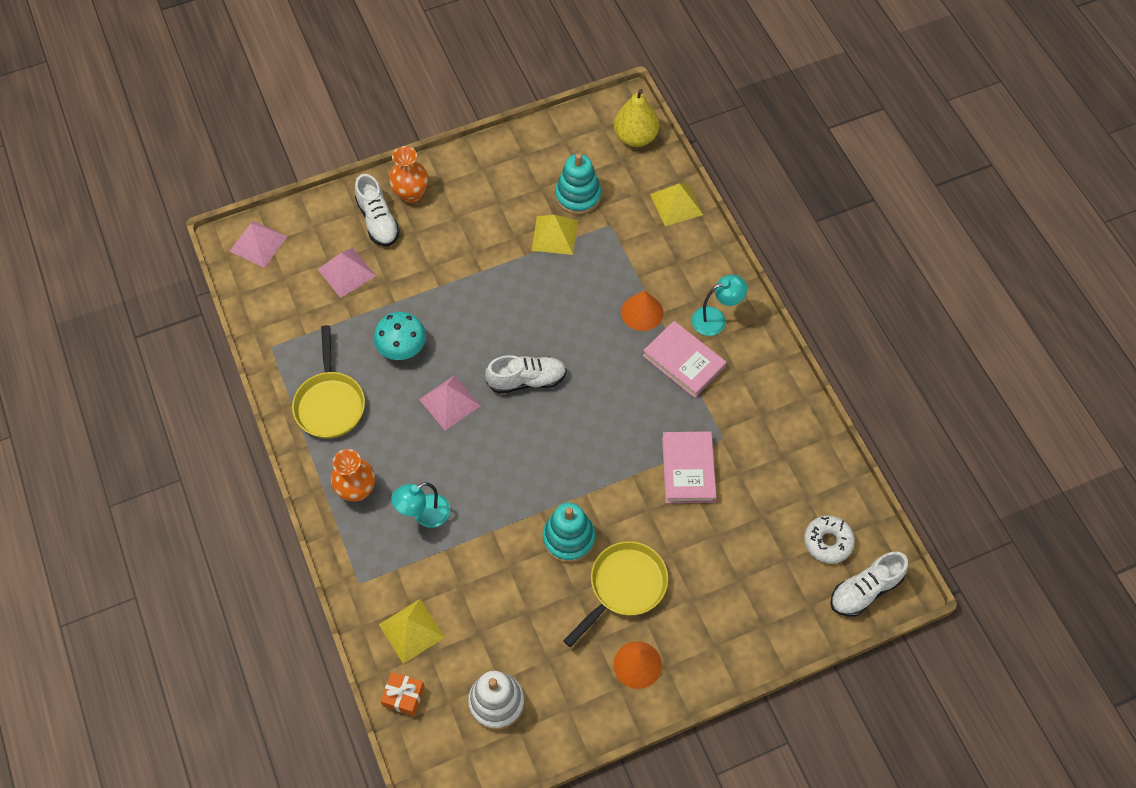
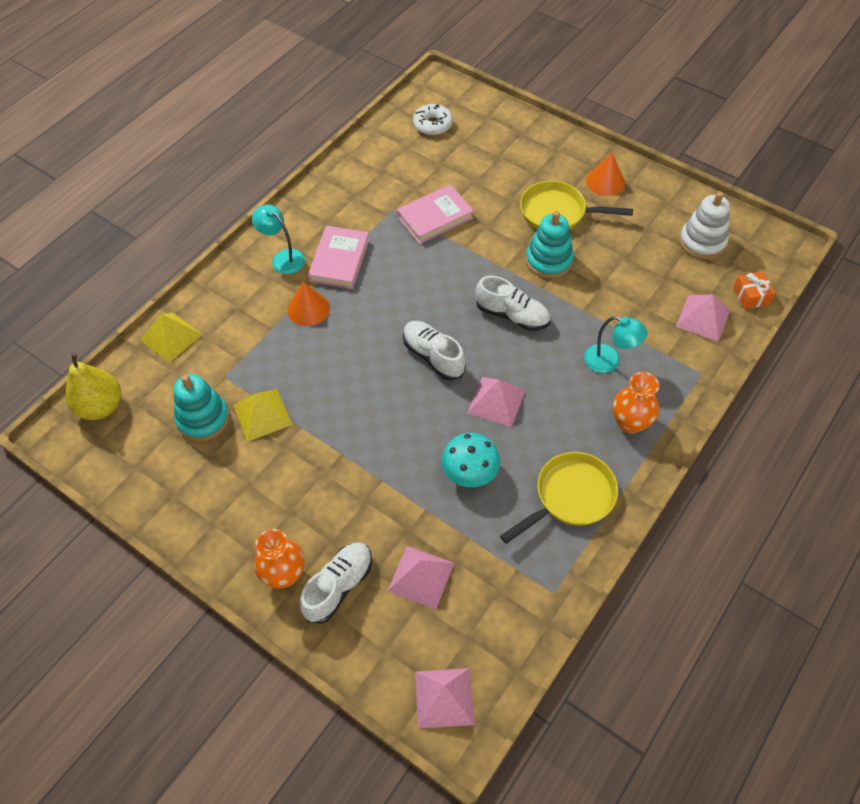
camera: 120 degrees left, 5 degrees down
(411, 630) = (703, 318): yellow pyramid -> pink pyramid
(865, 590) = (453, 96): white shoe -> white shoe (512, 315)

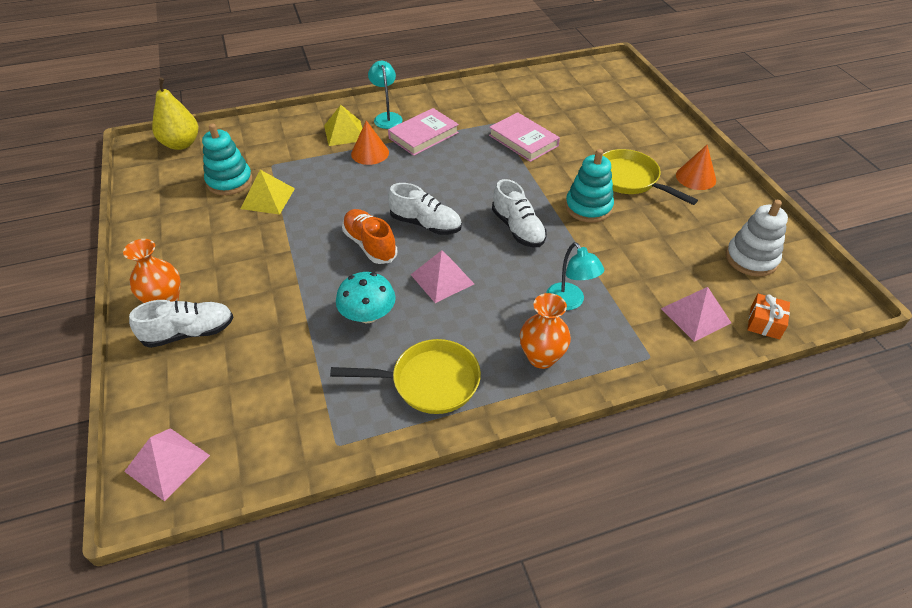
camera: 35 degrees right, 10 degrees down
(171, 337) = (266, 127): yellow pyramid -> yellow pyramid (344, 132)
(406, 405) = (370, 245): none -> orange shoe
(421, 577) = (250, 364): pink pyramid -> none
(432, 125) = (582, 86): white donut -> none
(433, 356) = (426, 224): white shoe -> white shoe turned 120 degrees clockwise
(435, 217) = (523, 140): pink book -> pink book turned 45 degrees clockwise

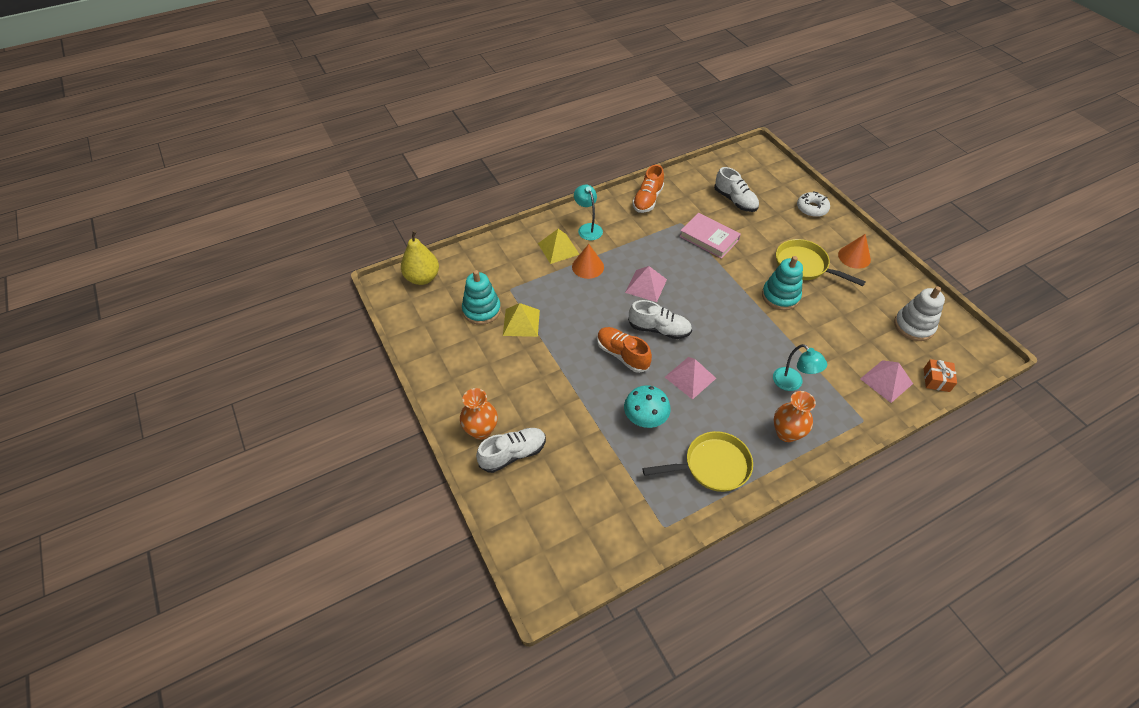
camera: 10 degrees left, 5 degrees up
(167, 463) = (546, 562): pink pyramid -> pink pyramid (646, 286)
(423, 135) = (625, 243): pink book -> none
(466, 98) = (647, 200): none -> orange shoe
(518, 229) = (732, 323): white shoe -> white shoe (735, 200)
(659, 124) = (812, 208): none -> white donut

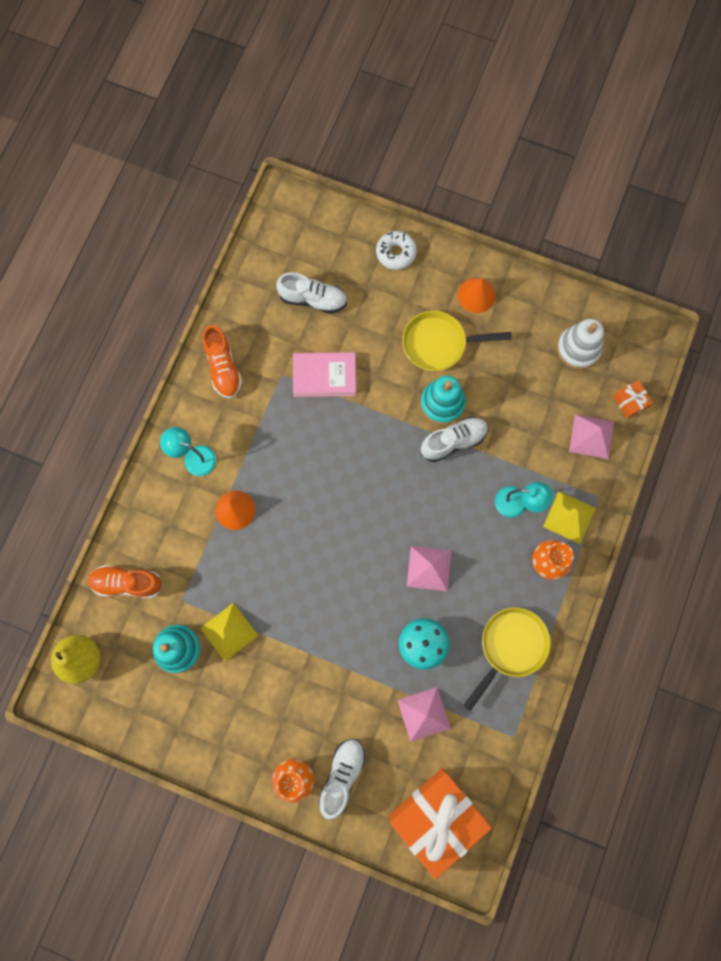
camera: 40 degrees left, 25 degrees up
(555, 535) = (437, 817): none -> orange gift
(558, 248) = (186, 509): yellow pyramid -> yellow pyramid (569, 517)
(622, 354) = (351, 592): orange shoe -> orange shoe (127, 583)
(646, 286) = (310, 489): pink pyramid -> pink pyramid (424, 714)
(659, 329) = (362, 534): white shoe -> white shoe (453, 441)

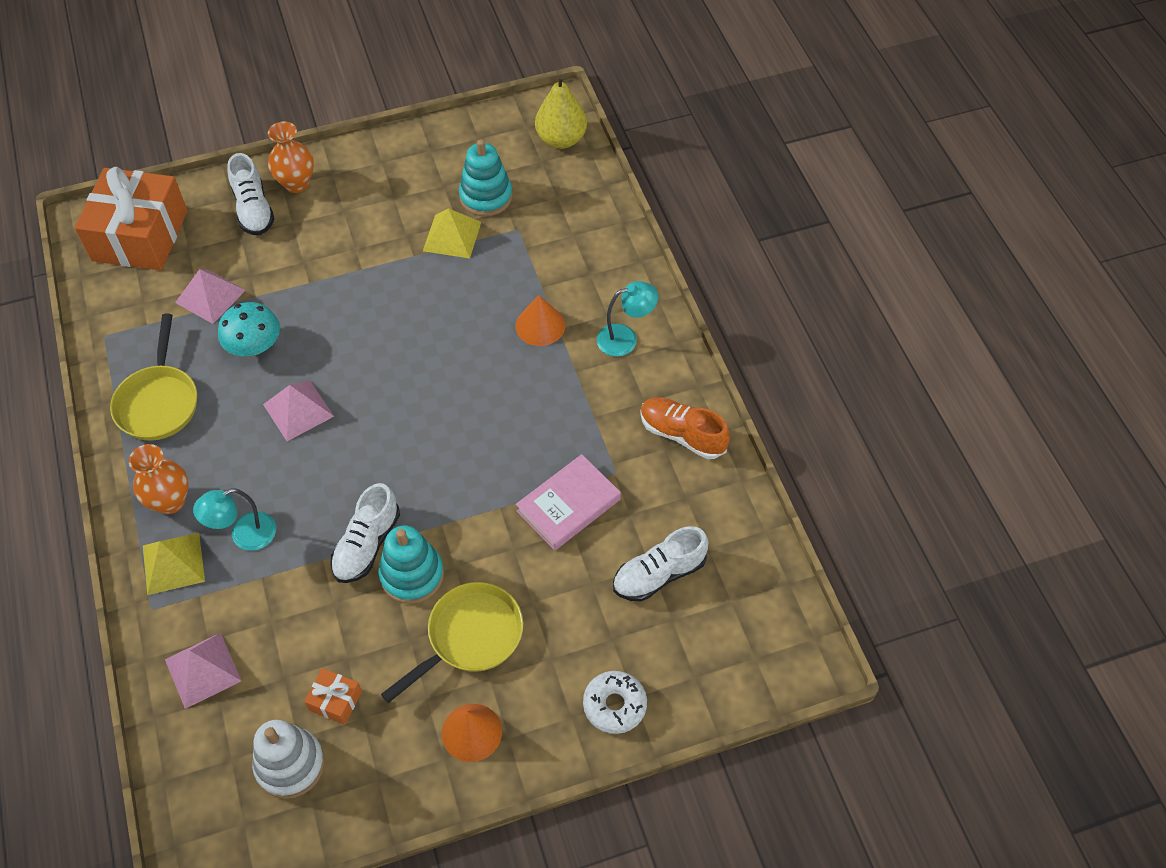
camera: 140 degrees right, 20 degrees down
(127, 583) = (580, 209): orange shoe -> none
(630, 401) = (178, 748): orange gift -> orange gift (335, 701)

